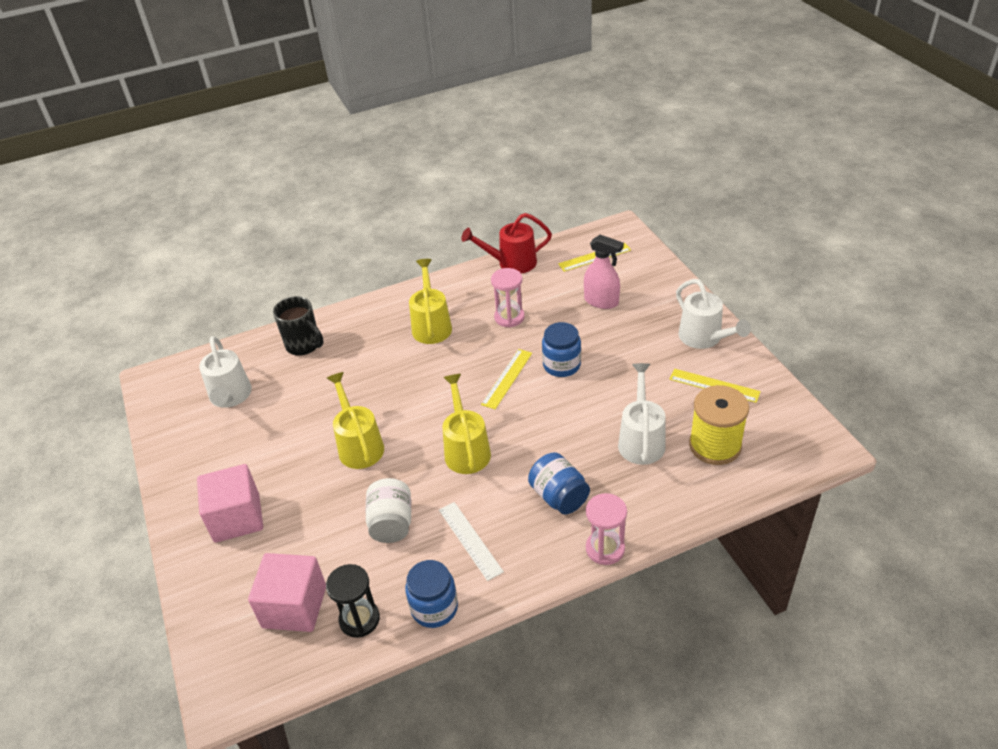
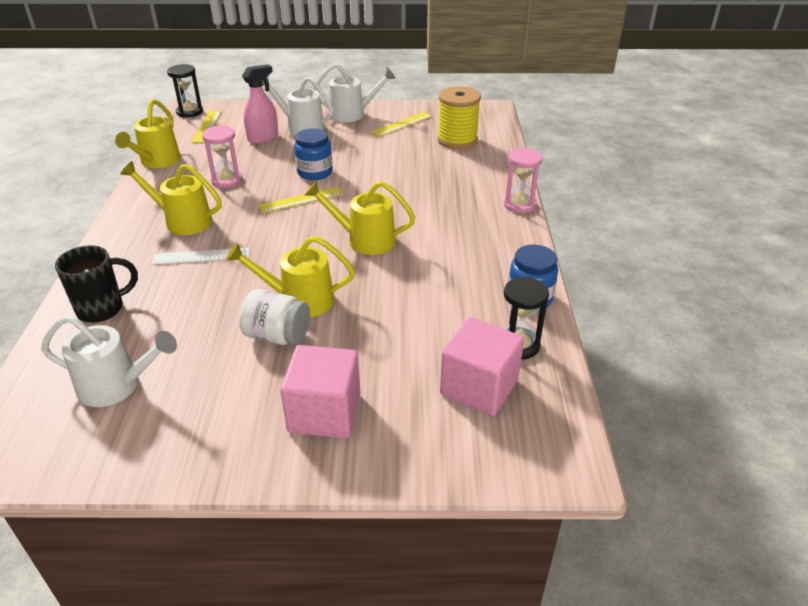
camera: 70 degrees left, 5 degrees down
(391, 523) = (418, 301): white jar -> white jar (277, 336)
(470, 540) = (469, 262): white ruler -> white ruler (201, 256)
(507, 378) = (301, 200): yellow ruler -> yellow ruler turned 75 degrees counterclockwise
(511, 263) = (157, 162): red watering can -> yellow watering can
(559, 497) = (455, 210): blue jar -> none
(613, 233) = (189, 112): none -> black hourglass
(641, 439) = (427, 163): white watering can -> white watering can (300, 127)

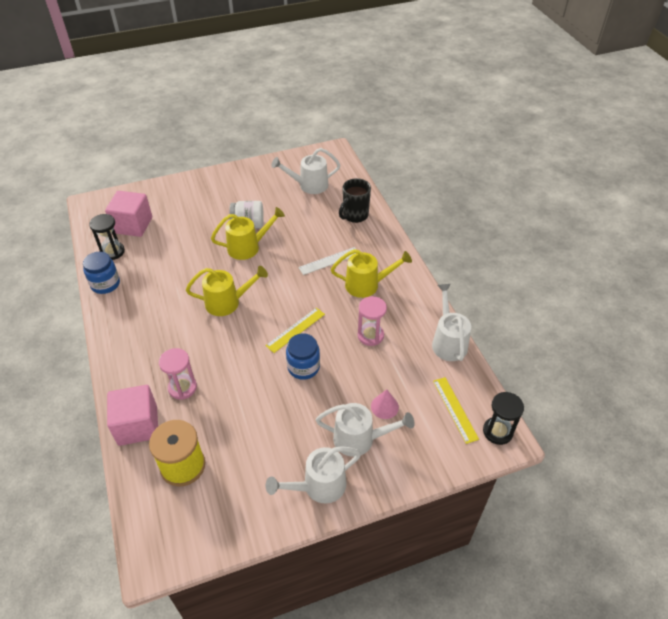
camera: 160 degrees right, 10 degrees up
(157, 162) = (448, 341): yellow watering can -> white watering can
(263, 138) = (384, 406): pink spray bottle -> pink cone
(324, 412) = (205, 197): pink cube -> pink cube (138, 425)
(402, 124) = (253, 481): yellow ruler -> none
(519, 205) = (112, 375): pink hourglass -> pink hourglass (182, 387)

